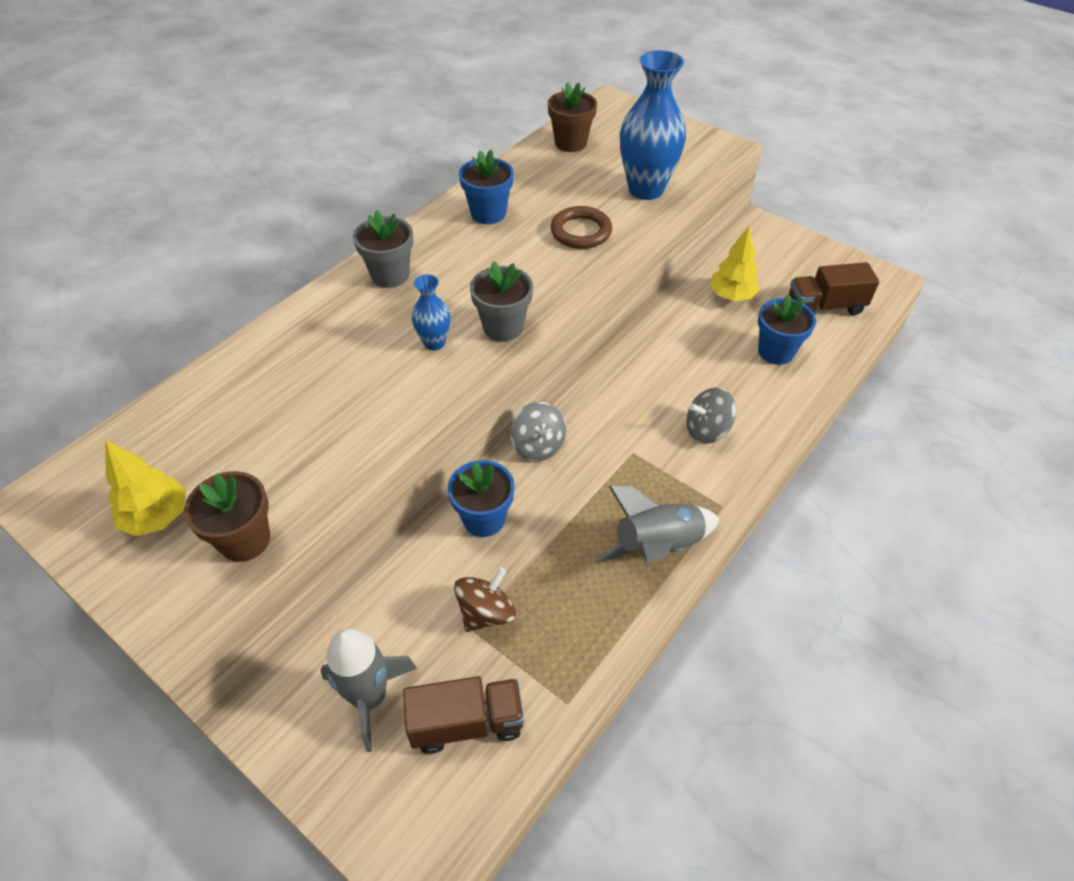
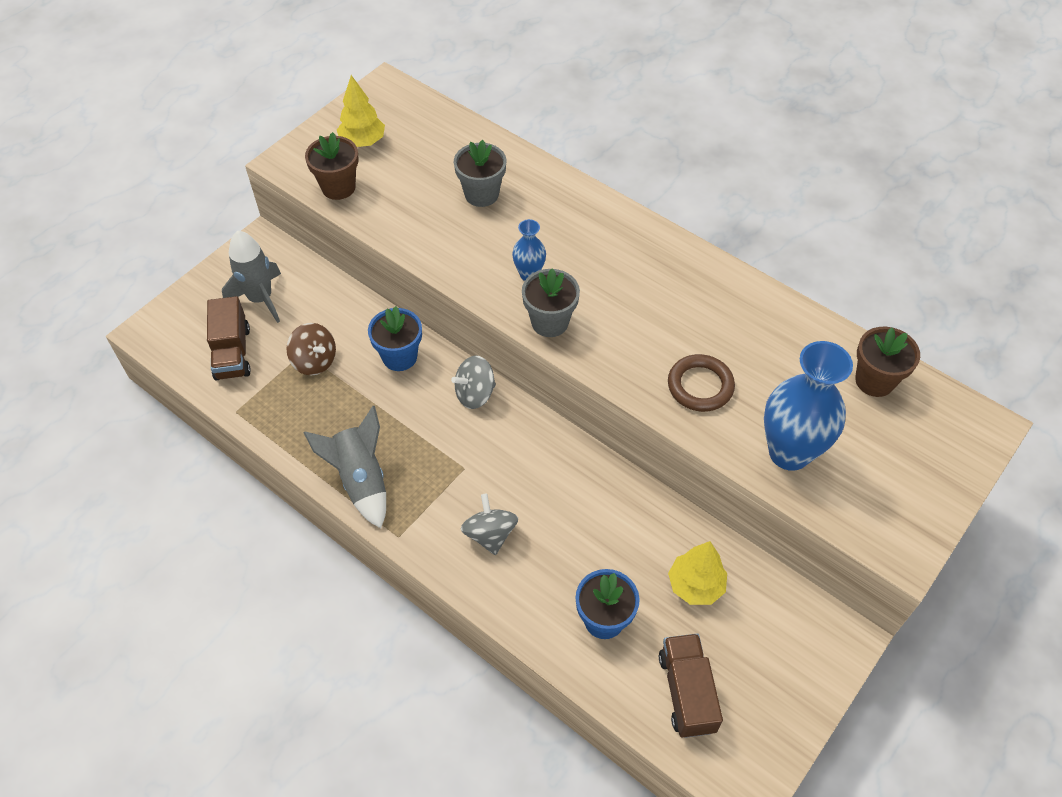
camera: 90 degrees right, 5 degrees up
(390, 275) = (618, 237): grey flower pot -> grey flower pot (481, 194)
(488, 213) = (722, 306): blue flower pot -> none

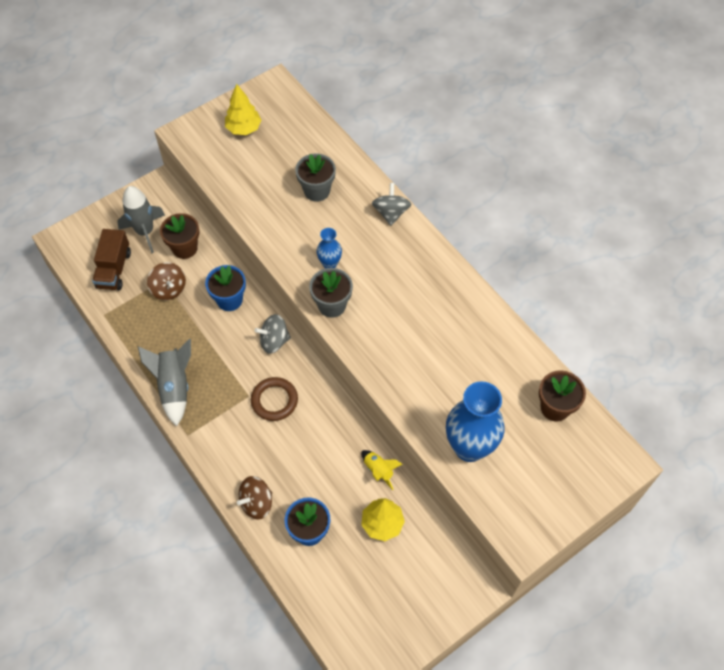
camera: 15 degrees right, 5 degrees up
(338, 187) = (215, 163): brown flower pot -> brown flower pot (185, 248)
(490, 534) = (251, 449): grey spinning top -> grey spinning top (391, 213)
(521, 601) = (256, 503): none -> brown spinning top
(666, 520) = (378, 470): none -> yellow rocket
(687, 692) = (348, 598): brown truck -> none
(700, 386) = (423, 381): brown ring -> brown ring (274, 400)

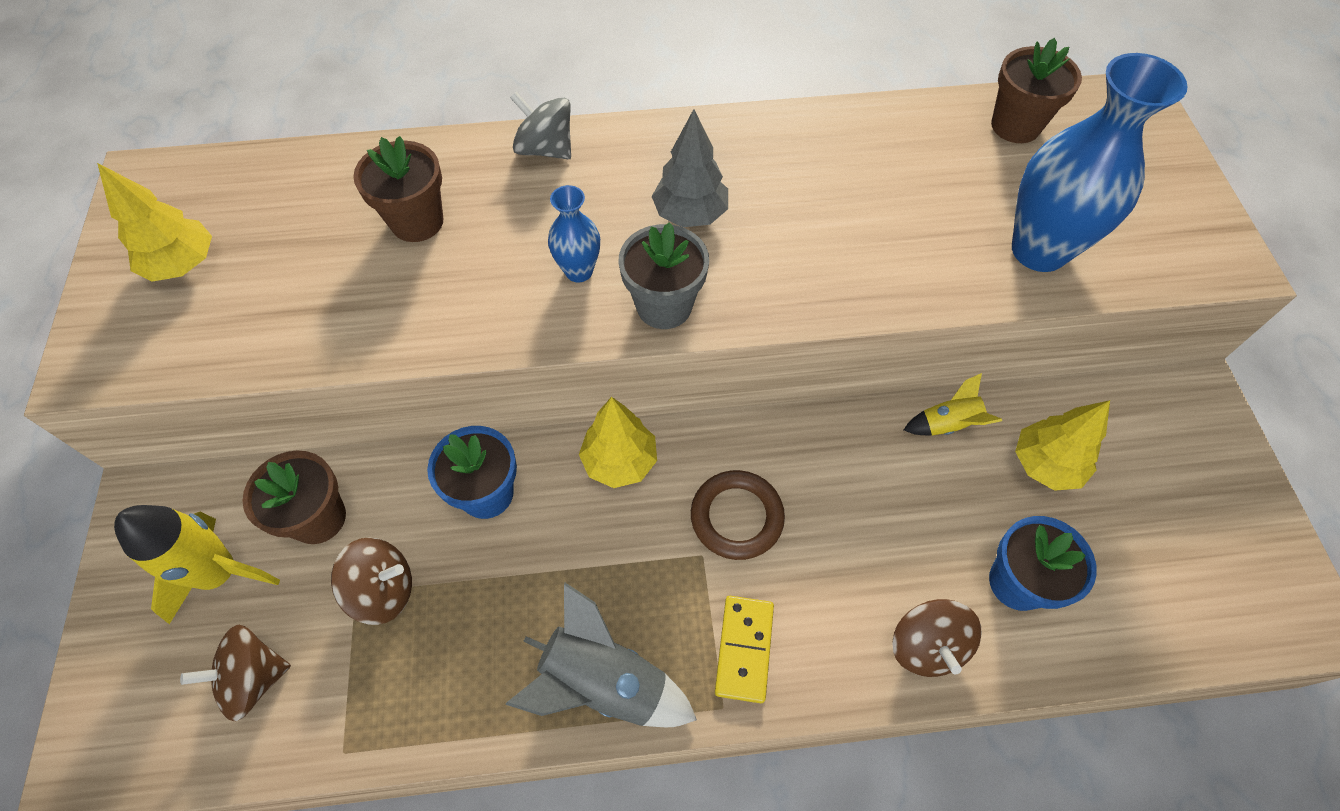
camera: 60 degrees left, 0 degrees up
(114, 269) = (254, 678): brown truck -> brown spinning top
(145, 232) = (220, 574): grey rocket -> yellow rocket
(216, 431) = (744, 649): none -> yellow domino
(274, 341) = (620, 461): grey spinning top -> yellow tree
(317, 191) = (417, 222): grey flower pot -> brown flower pot
(391, 290) = (690, 214): none -> grey tree

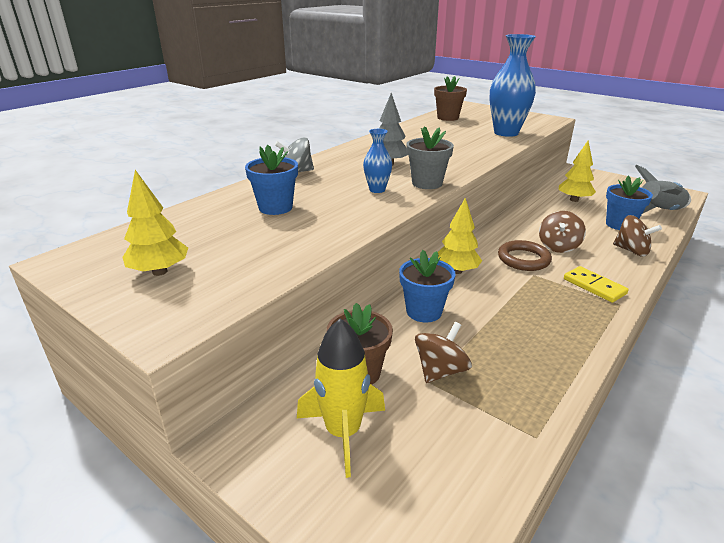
camera: 45 degrees left, 30 degrees down
(254, 678) = (442, 453): brown spinning top -> brown spinning top (558, 246)
(417, 222) = (275, 207): brown flower pot -> blue flower pot
(604, 683) = (576, 328): grey rocket -> grey rocket (659, 212)
(948, 424) = (534, 206): yellow rocket -> none

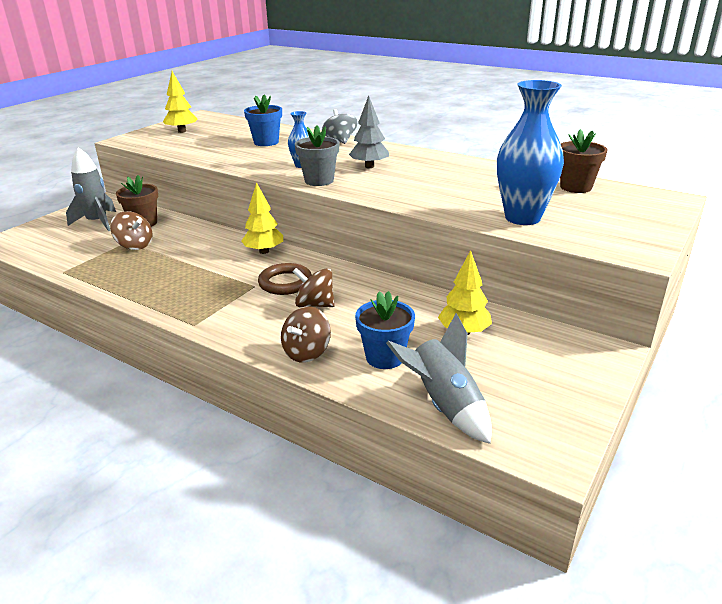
camera: 85 degrees right, 0 degrees up
(343, 432) = (97, 222): yellow rocket -> grey rocket
(424, 311) = (204, 239): blue flower pot -> none
(594, 286) = (228, 315): yellow domino -> none

